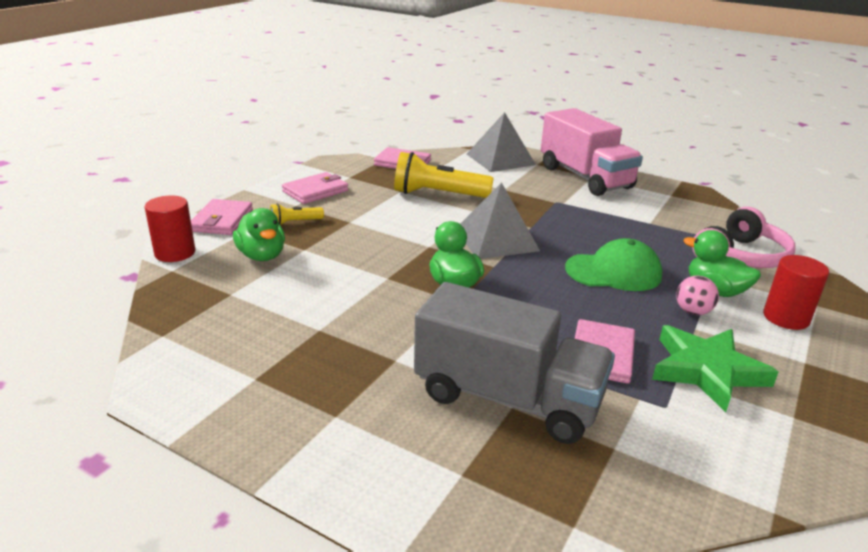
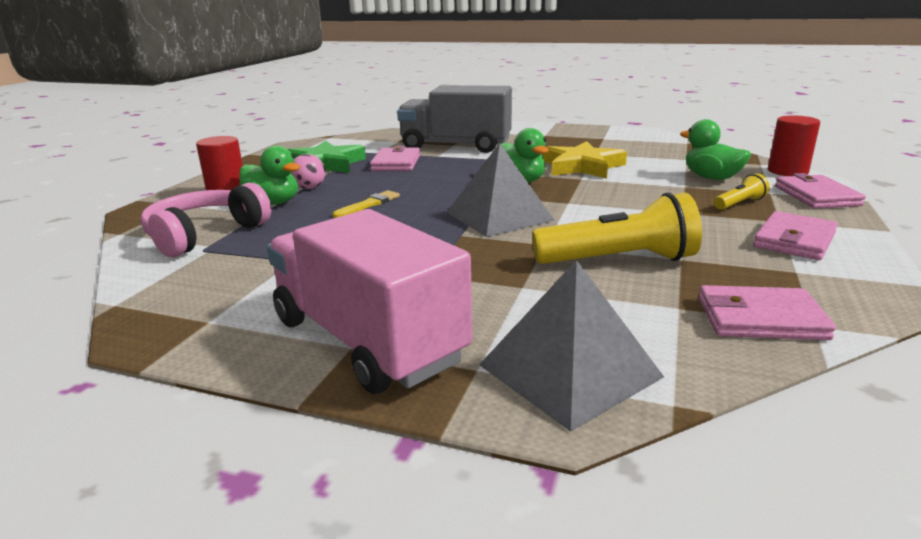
camera: 170 degrees right, 5 degrees down
(365, 300) = (582, 166): none -> yellow star
(613, 272) = (369, 204): green cap -> yellow brush

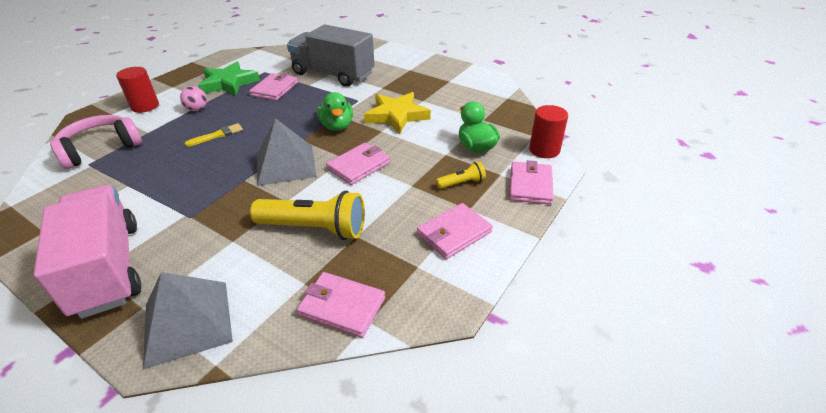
camera: 15 degrees right, 15 degrees up
(273, 203) = (163, 122): green duck -> none
(596, 206) = (359, 166): none -> pink wallet

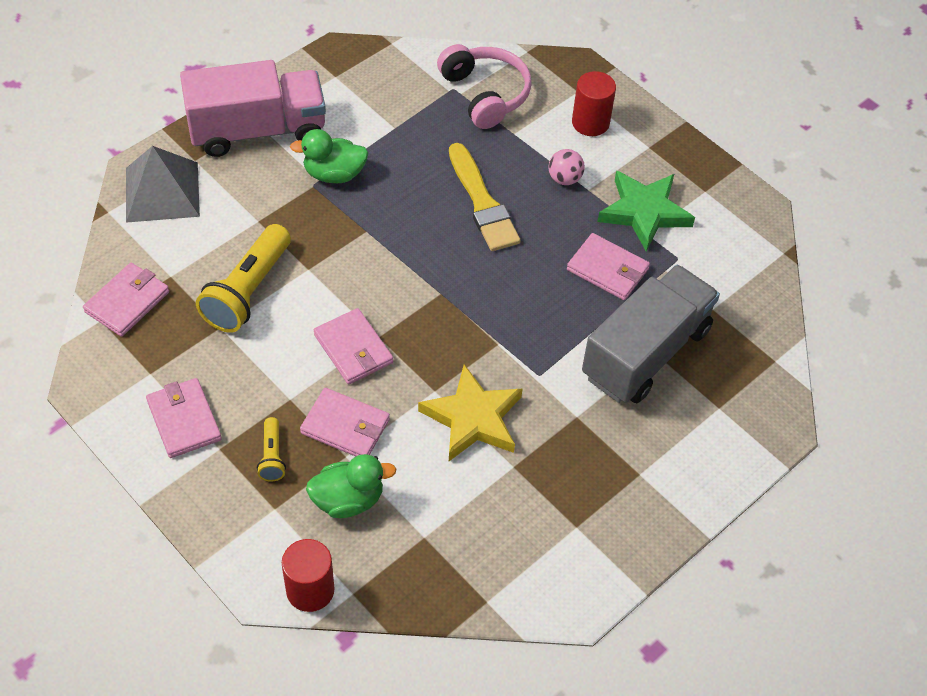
camera: 100 degrees right, 15 degrees up
(217, 135) = (482, 203): yellow brush -> yellow brush, size x1.82
(286, 164) = (385, 272): grey pyramid -> none
(337, 126) = (465, 337): green duck -> green duck (334, 174)
(530, 185) = (236, 536): pink wallet -> pink wallet (345, 426)

